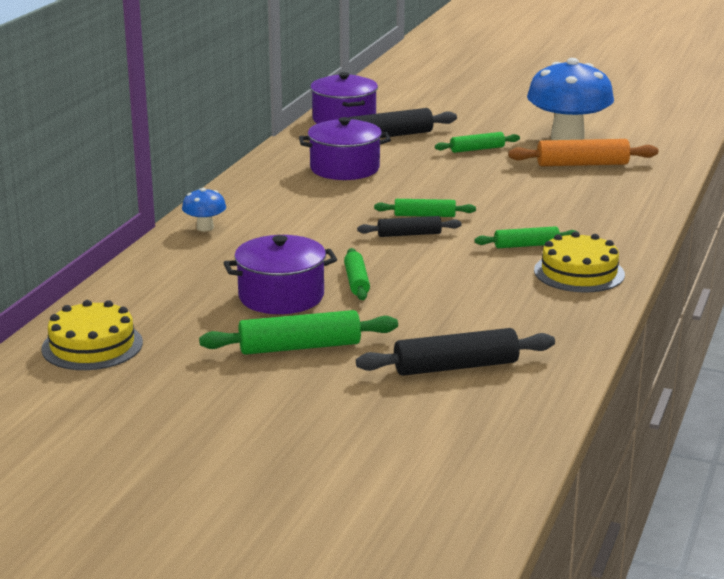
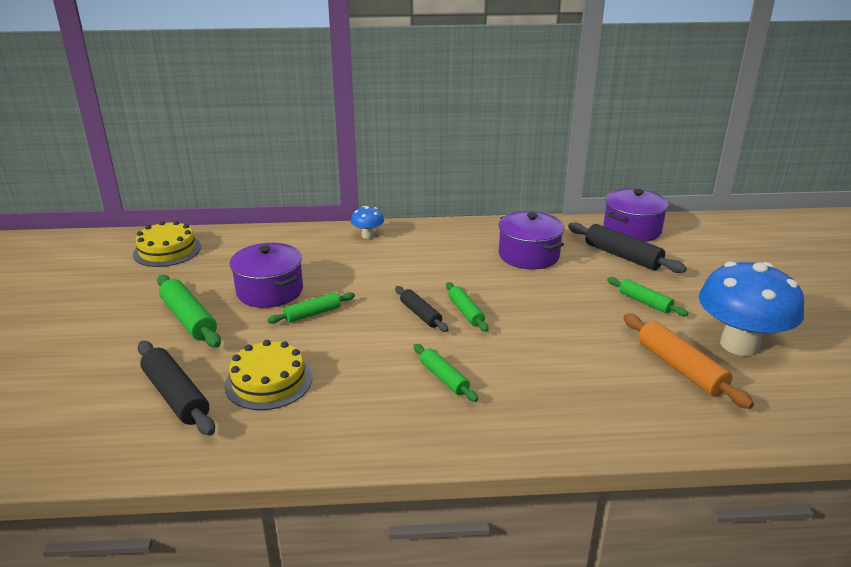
camera: 65 degrees right, 5 degrees up
(579, 272) = (403, 423): yellow cake -> yellow cake (268, 381)

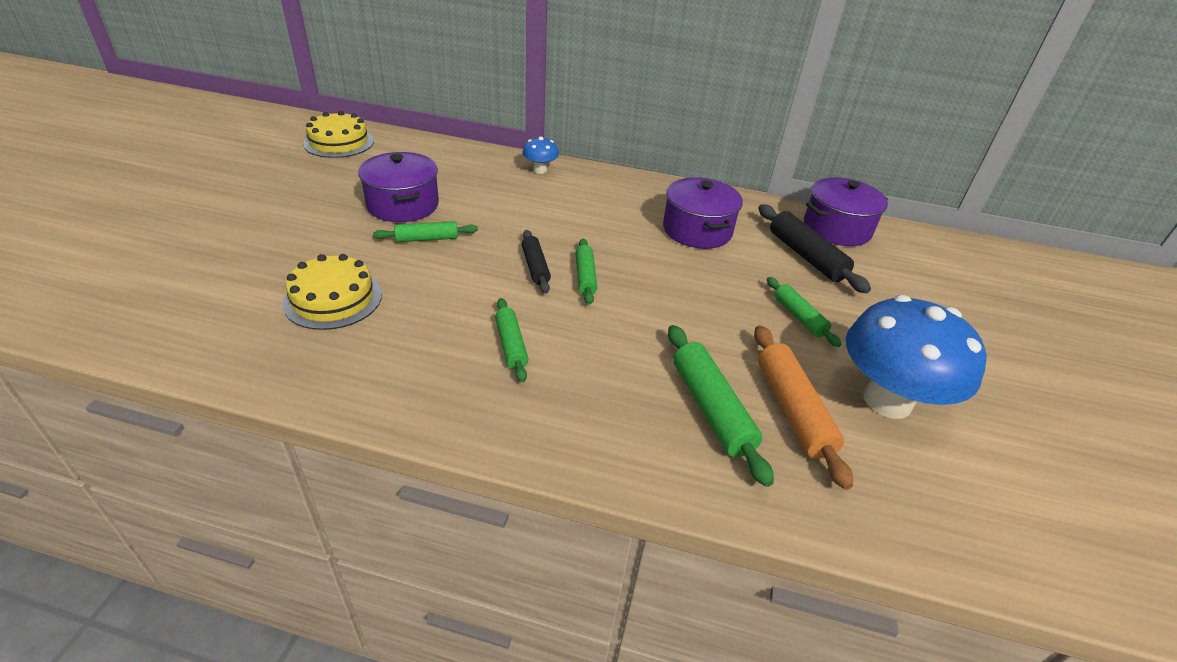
camera: 15 degrees right, 10 degrees up
(176, 396) = (237, 290): black rolling pin -> none
(189, 319) = (307, 215): green rolling pin -> green rolling pin (710, 409)

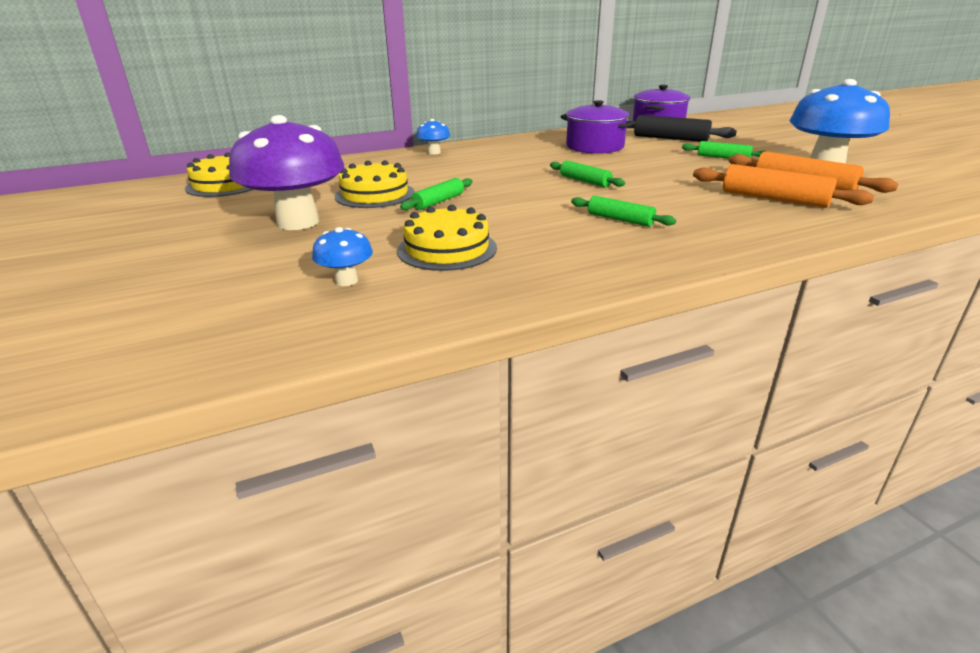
camera: 35 degrees left, 10 degrees down
(227, 293) = (346, 281): none -> blue mushroom
(306, 211) = (298, 222): none -> purple mushroom
(403, 205) = (375, 194): purple pot -> yellow cake
(535, 267) = (545, 188): black rolling pin -> none
(710, 409) = (774, 199): green rolling pin -> orange rolling pin

